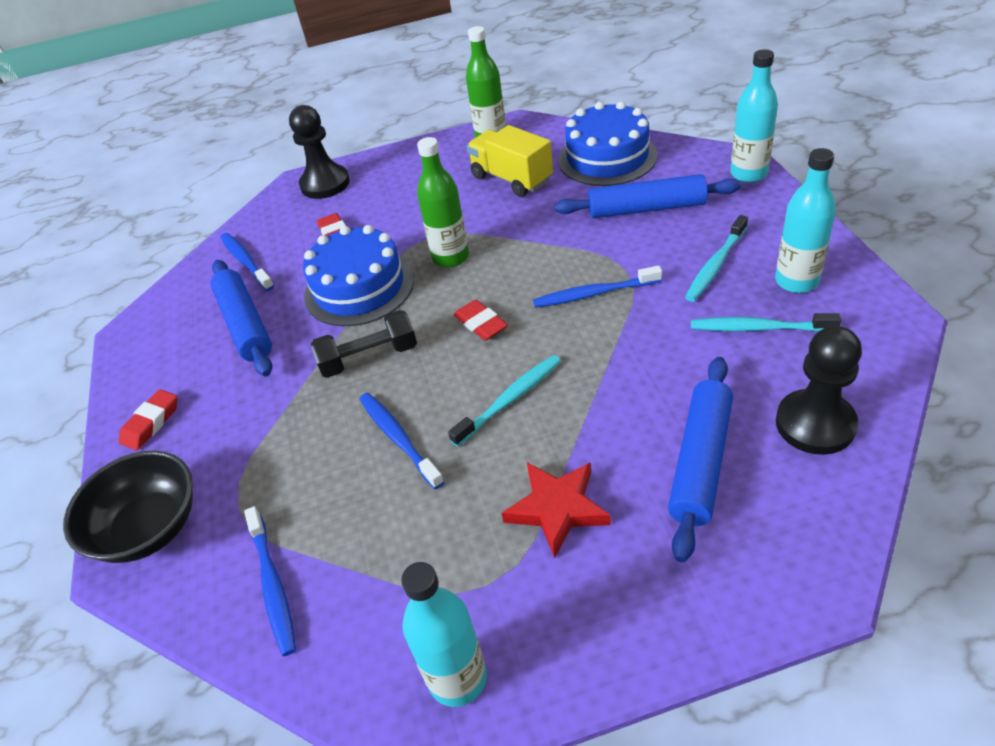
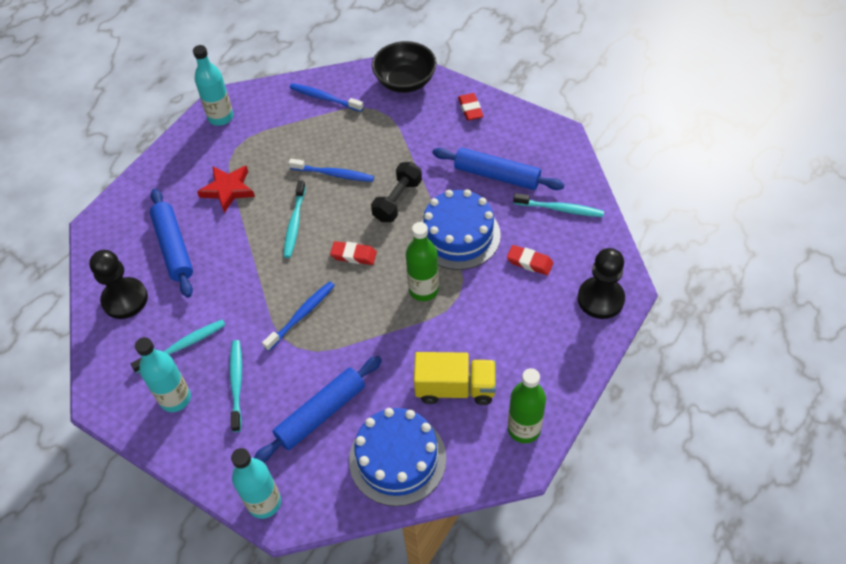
camera: 135 degrees right, 10 degrees up
(246, 261) = (560, 209): blue toothbrush -> turquoise toothbrush

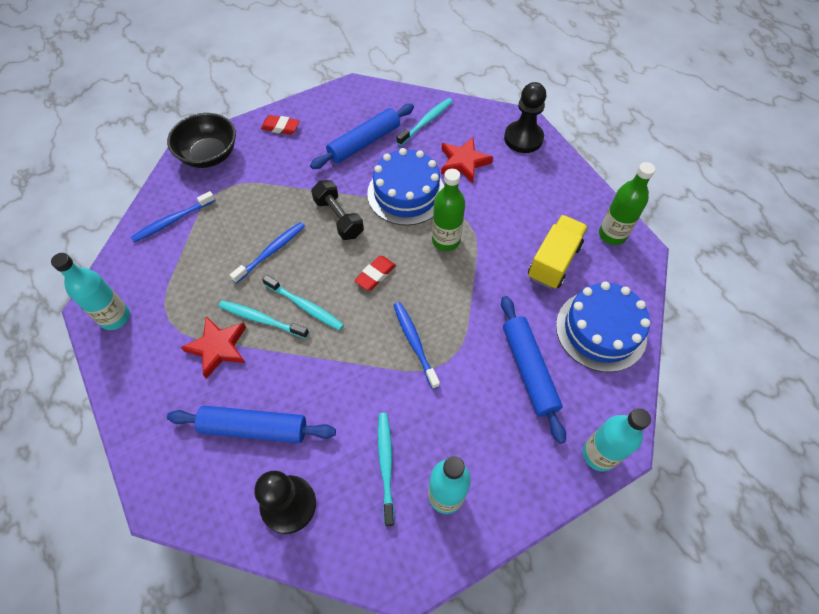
camera: 65 degrees left, 5 degrees up
(237, 383) = (459, 429): turquoise toothbrush -> turquoise toothbrush (261, 319)
(529, 262) = (463, 162): red eraser -> red star

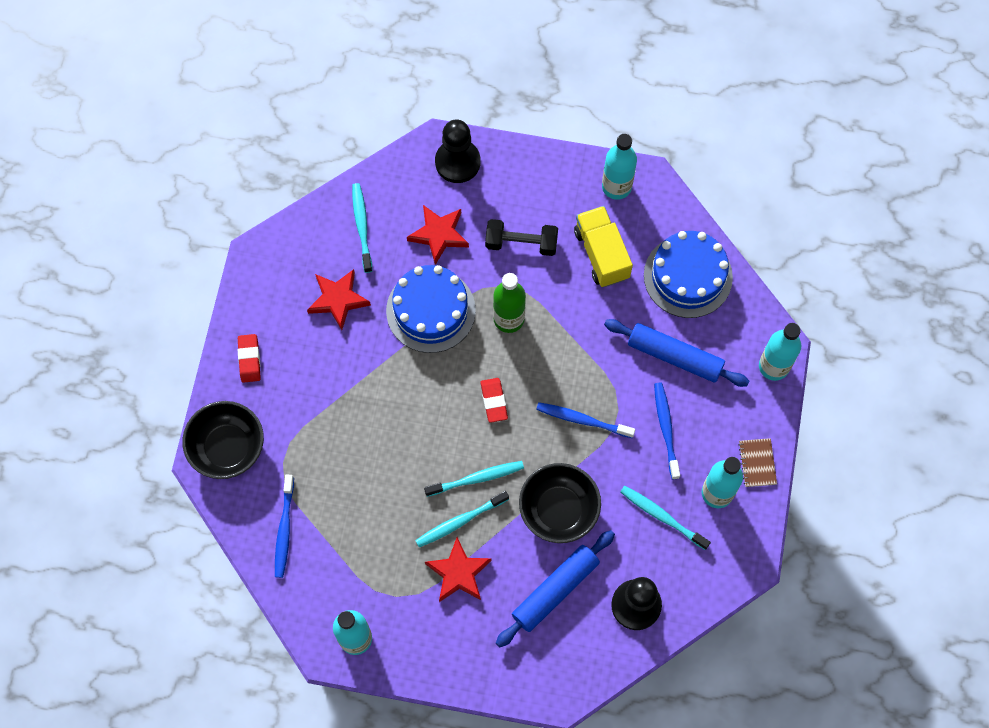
camera: 50 degrees left, 10 degrees up
(271, 251) = (395, 467): blue toothbrush -> blue toothbrush (666, 429)
(280, 127) = (249, 359): red eraser -> red eraser turned 60 degrees counterclockwise
(326, 380) = (558, 510): none -> black bowl
(338, 218) = (407, 386): black dumbbell -> black dumbbell (521, 243)
(364, 142) = (338, 300): blue rolling pin -> red star
(503, 509) = (757, 463): none -> brown notebook
(612, 234) = (616, 187): green bottle -> turquoise bottle

